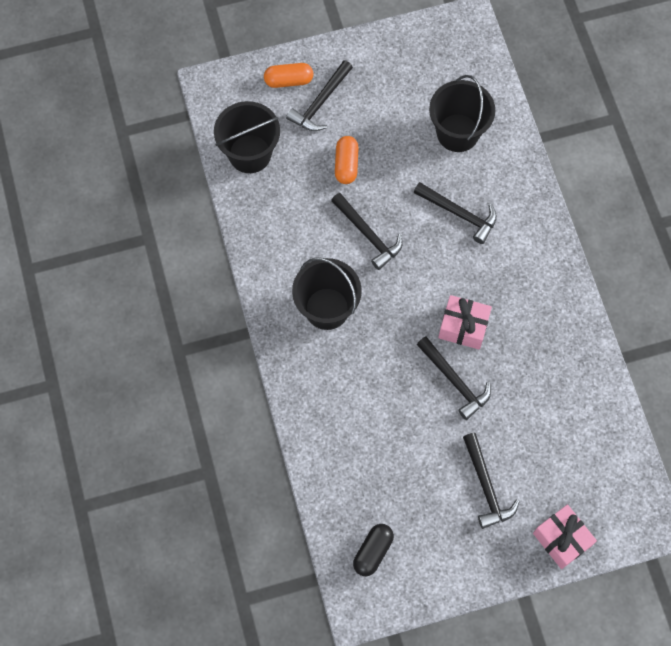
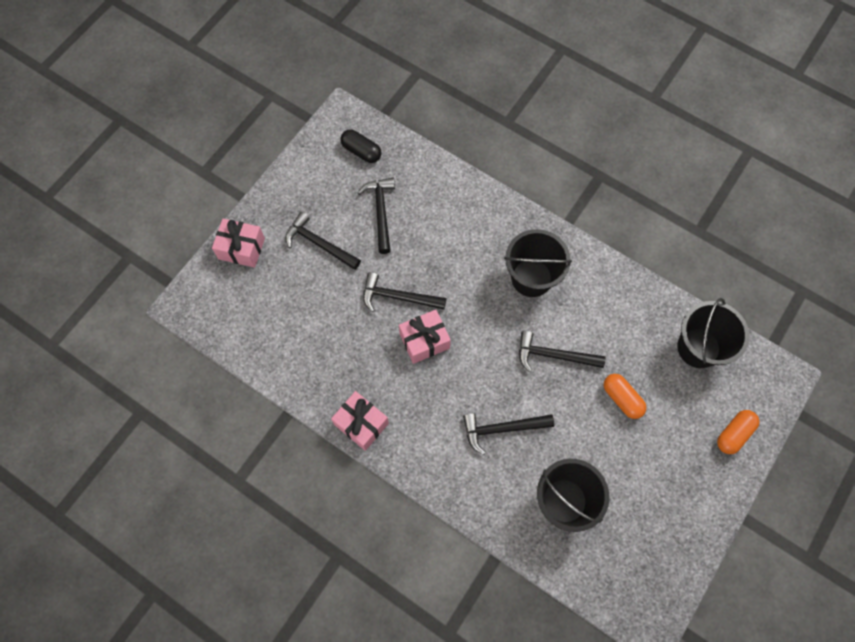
camera: 140 degrees right, 0 degrees up
(320, 103) = (691, 435): black hammer -> black hammer (381, 212)
(373, 552) = (361, 151): black capsule -> black capsule turned 45 degrees counterclockwise
(569, 302) = (361, 424): none -> pink gift

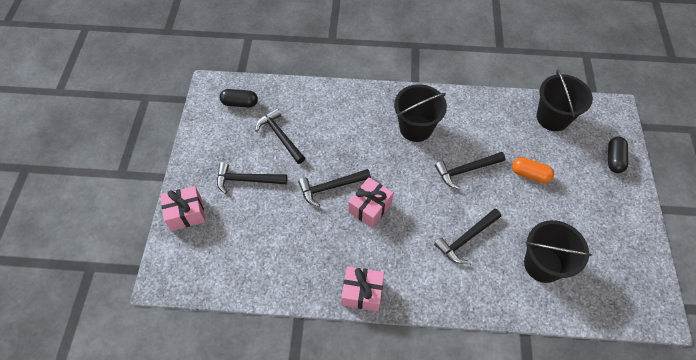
camera: 30 degrees left, 10 degrees down
(734, 434) = (614, 159): orange capsule -> black capsule

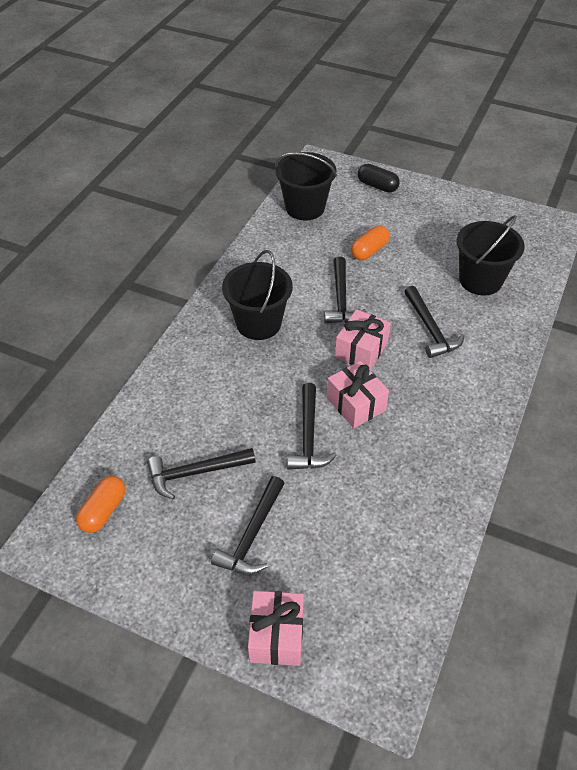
camera: 70 degrees left, 10 degrees down
(240, 103) = (103, 511): black capsule -> orange capsule
(362, 293) = (471, 447): pink gift -> pink gift (361, 350)

